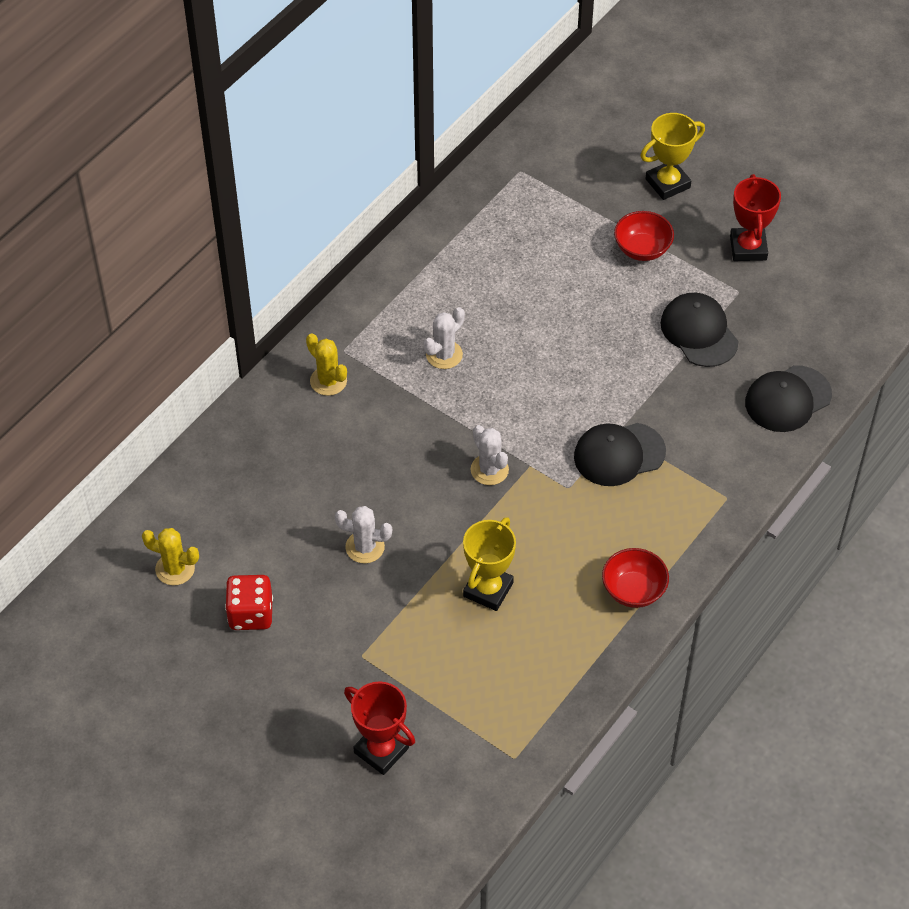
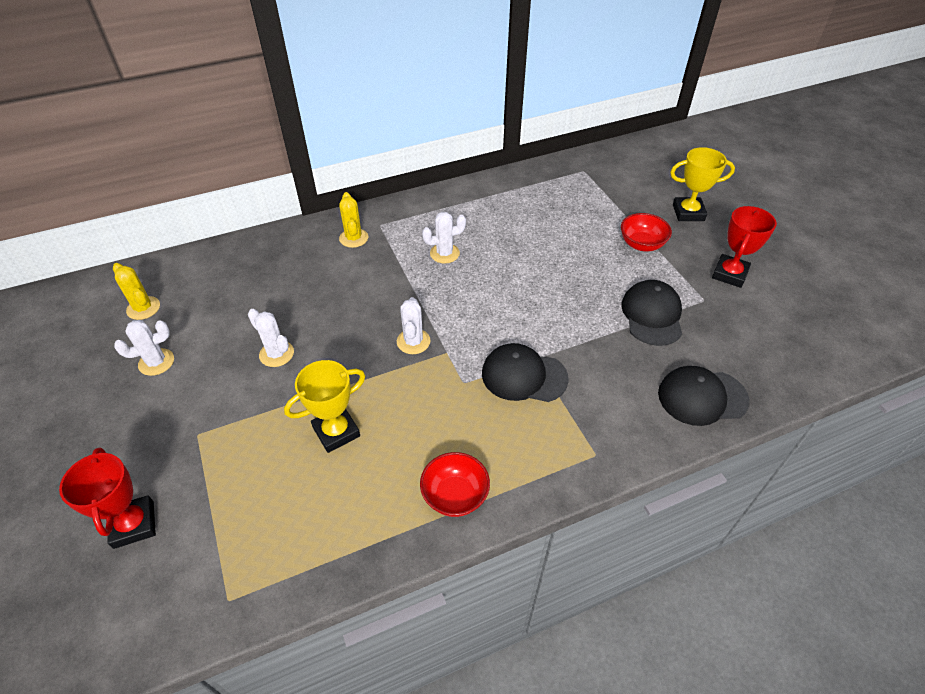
camera: 30 degrees right, 5 degrees down
(251, 614) = (156, 362): red dice -> white cactus

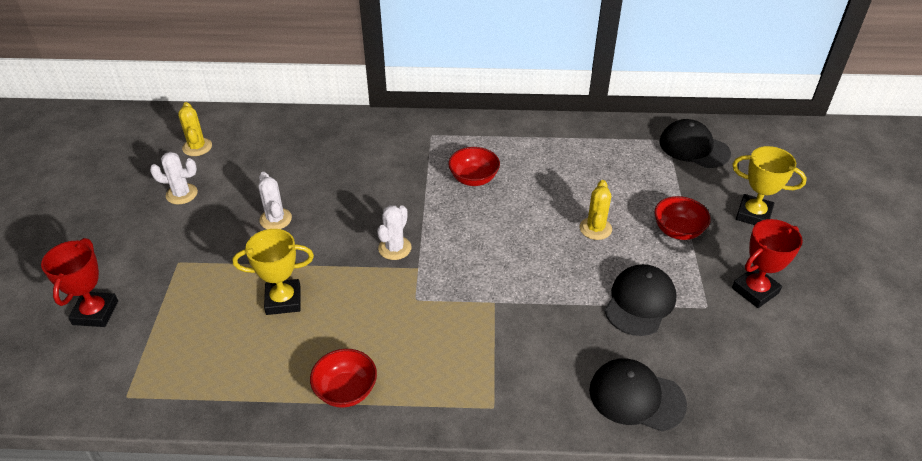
camera: 25 degrees right, 5 degrees down
(353, 238) = (400, 140): yellow cactus -> yellow cactus (595, 228)
(444, 253) = (473, 179): white cactus -> red bowl
(524, 376) = (474, 313): black cap -> black cap (694, 147)

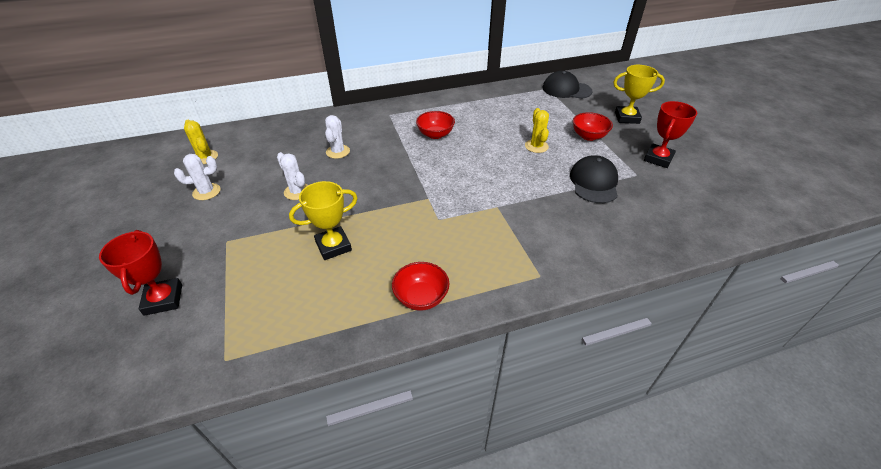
camera: 20 degrees left, 0 degrees up
(395, 248) = (403, 189): white cactus -> white cactus (338, 152)
(636, 397) = (632, 241): black cap -> none

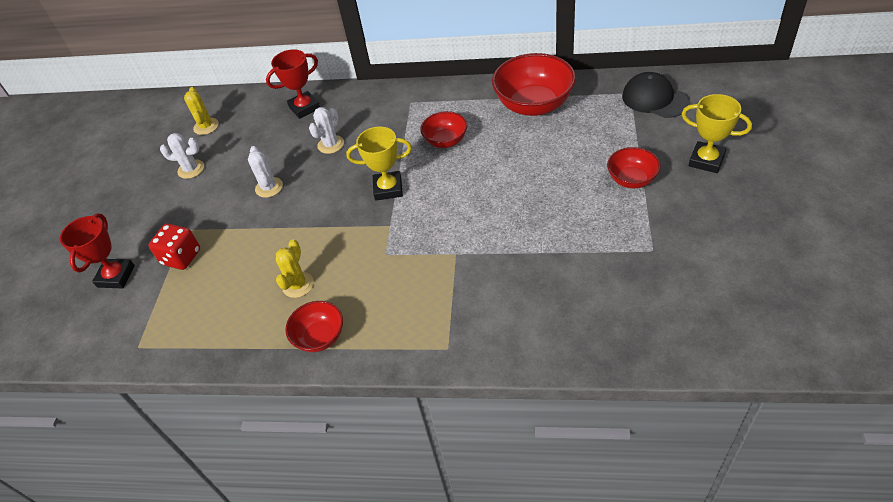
camera: 30 degrees right, 5 degrees up
(235, 265) = (181, 257): none -> red dice
(333, 246) = (271, 259): yellow trophy -> yellow trophy (388, 189)
(486, 103) = (534, 105): none -> red bowl
(536, 146) = (554, 181): yellow cactus -> yellow cactus (298, 285)
(594, 182) = (589, 248): black cap -> none
(658, 159) = (700, 233): red trophy -> red trophy (304, 108)

